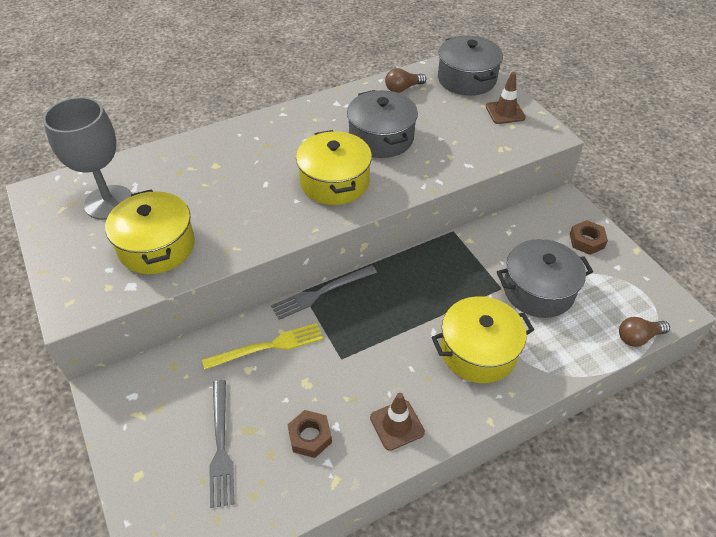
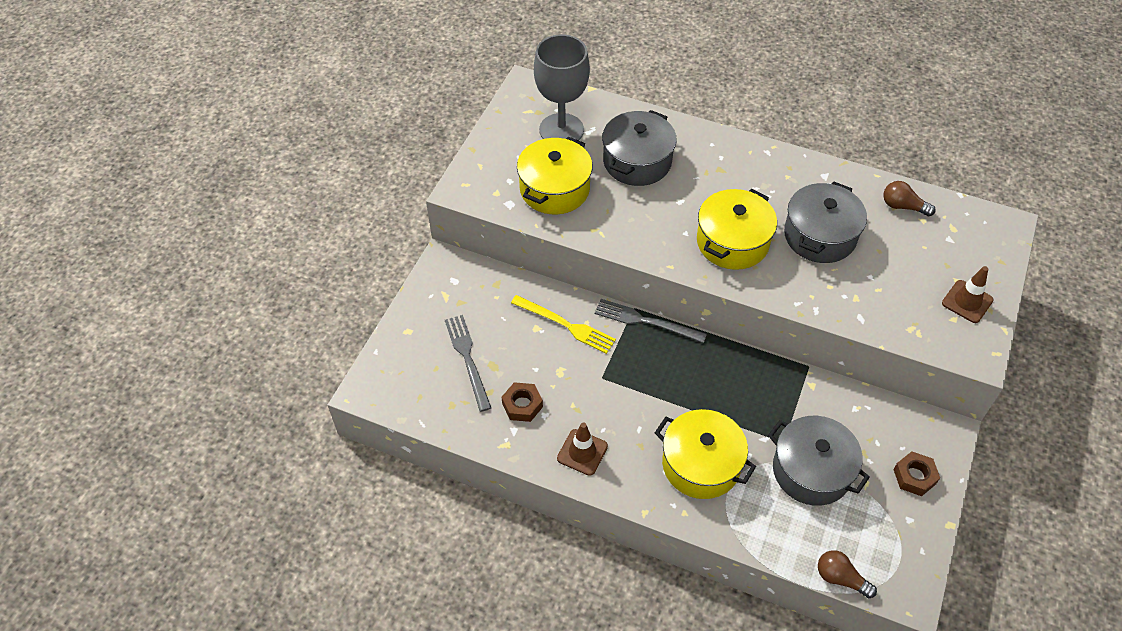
camera: 50 degrees right, 5 degrees up
(221, 446) = (467, 359): grey fork -> grey fork turned 120 degrees clockwise
(466, 79) = (978, 243): grey pot -> grey pot (637, 161)

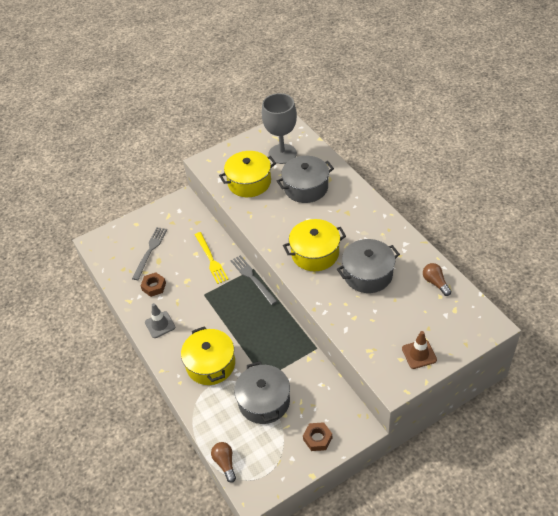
camera: 40 degrees right, 5 degrees down
(582, 452) = (160, 325): brown traffic cone -> grey traffic cone

